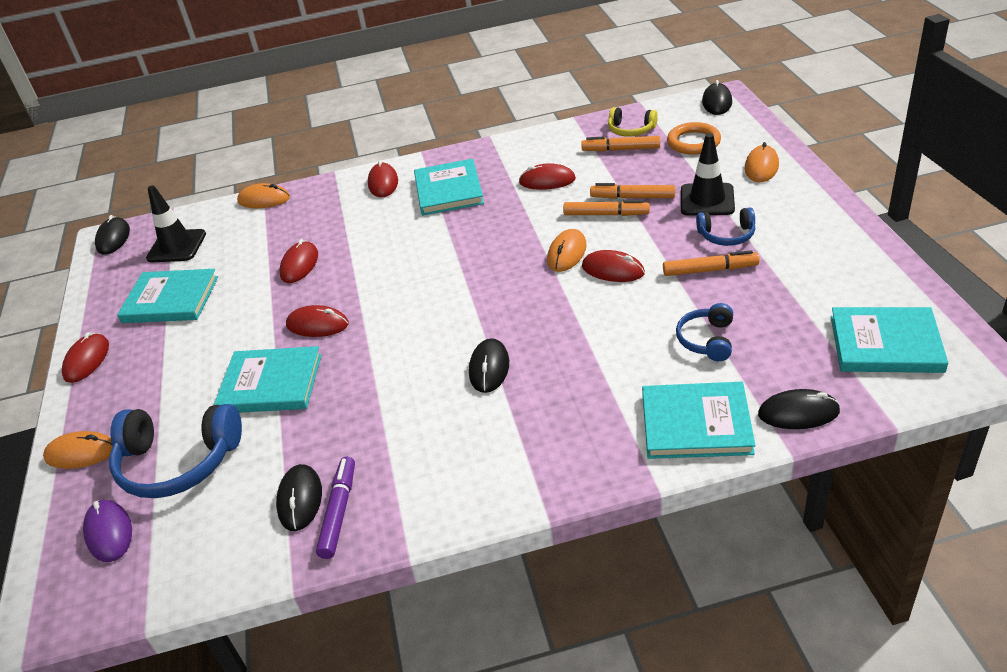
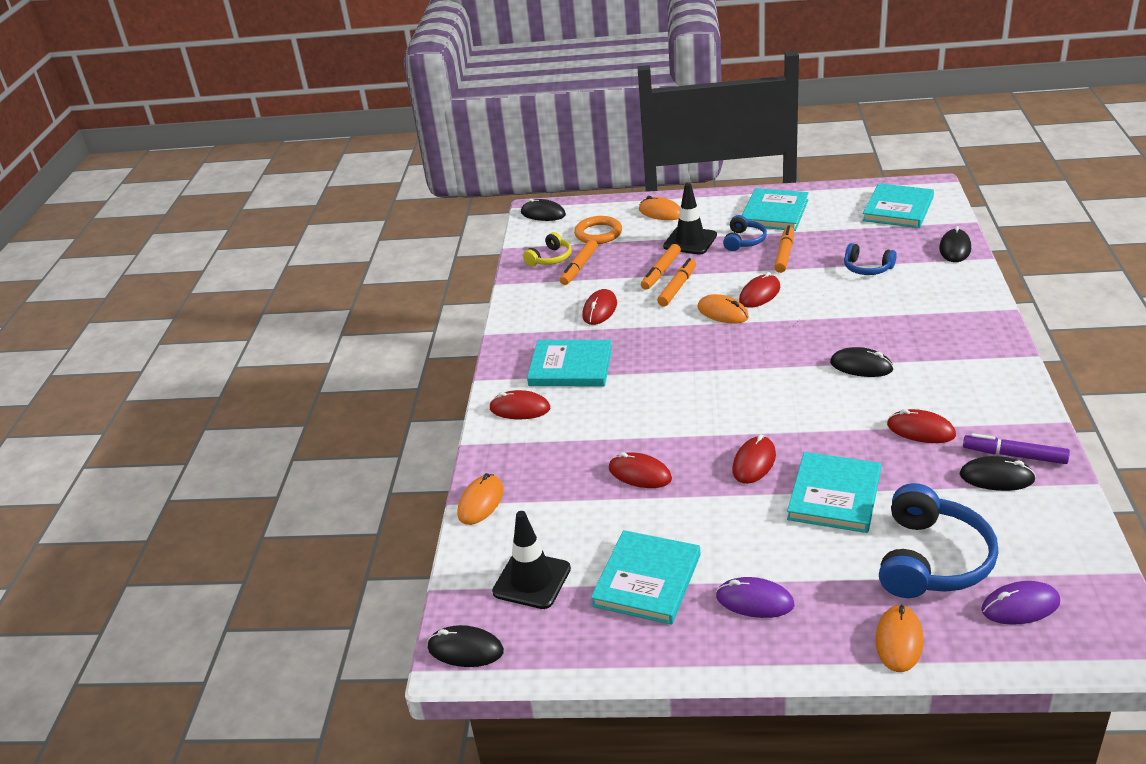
camera: 75 degrees left, 5 degrees down
(87, 360) = (733, 652): red mouse -> red mouse (921, 430)
(140, 360) = (754, 601): none -> purple mouse
(696, 423) = (954, 285): turquoise book -> turquoise book (774, 213)

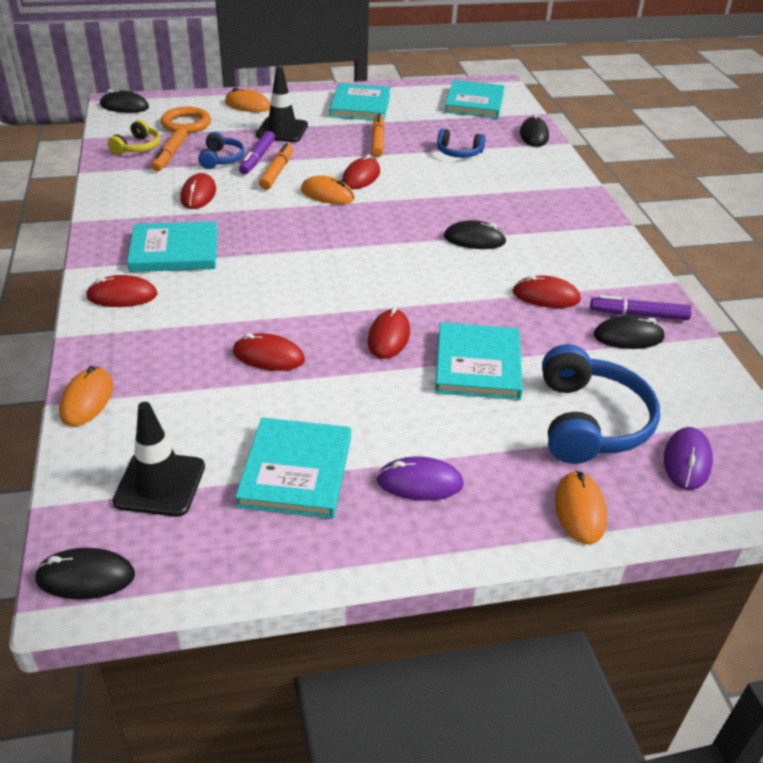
camera: 20 degrees left, 5 degrees up
(661, 272) = (257, 158): orange marker -> purple marker
(744, 241) = (336, 130): blue headphones -> blue headphones (221, 159)
(1020, 606) = (687, 461): purple mouse -> purple mouse turned 45 degrees counterclockwise

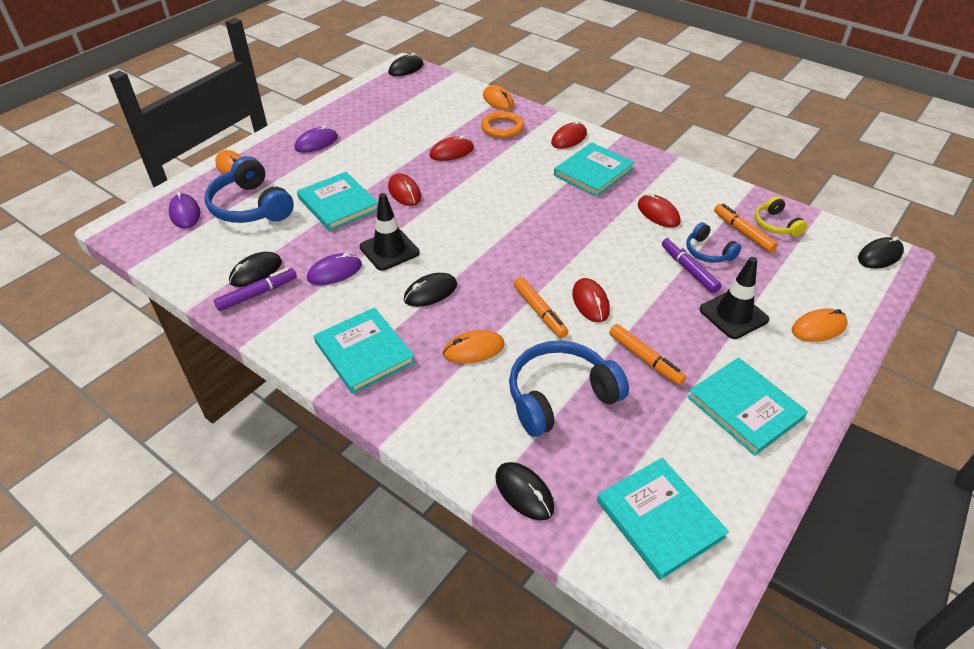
camera: 140 degrees right, 5 degrees up
(160, 484) = (421, 95): black traffic cone -> black traffic cone (389, 250)
(186, 124) = (803, 269): orange ring -> orange ring (502, 128)
(277, 172) = (652, 265): orange marker -> orange marker (539, 311)
(296, 471) = (374, 122): turquoise book -> turquoise book (364, 352)
(327, 194) = (585, 268): orange mouse -> orange mouse (473, 349)
(458, 152) = (560, 396): blue headphones -> blue headphones, size x1.83
(546, 296) = (334, 272): red mouse -> purple mouse

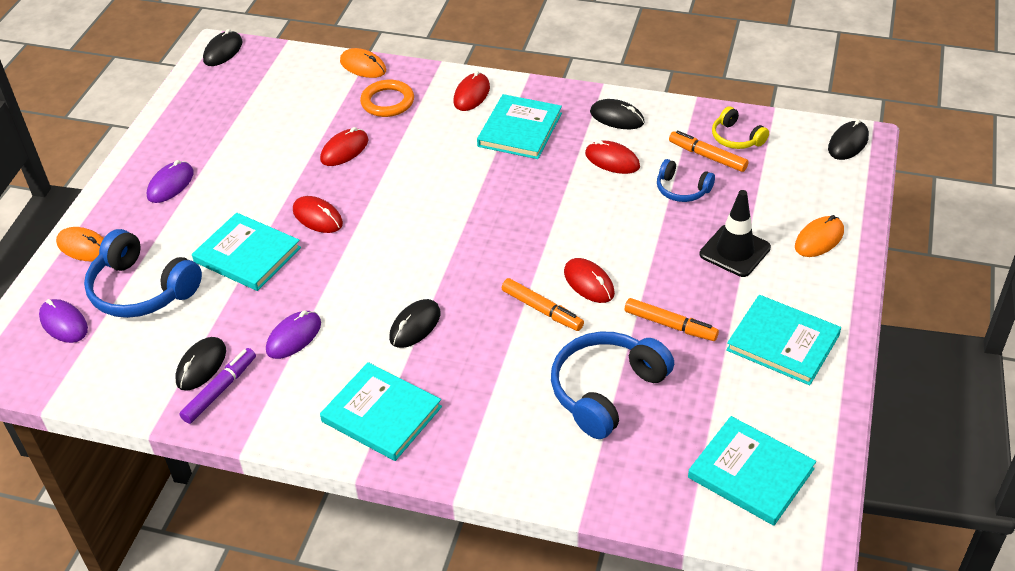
camera: 20 degrees left, 0 degrees up
(389, 250) = (341, 292): black traffic cone -> none
(473, 349) = (495, 372): orange mouse -> none
(524, 492) = (618, 494): black mouse -> black mouse (617, 117)
(689, 269) = (671, 215): purple marker -> none

